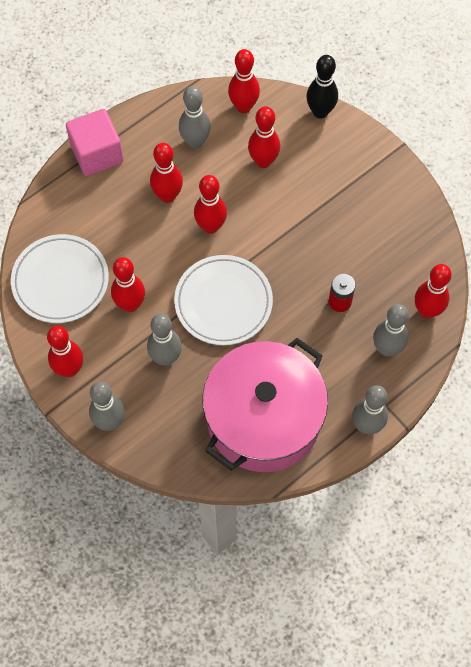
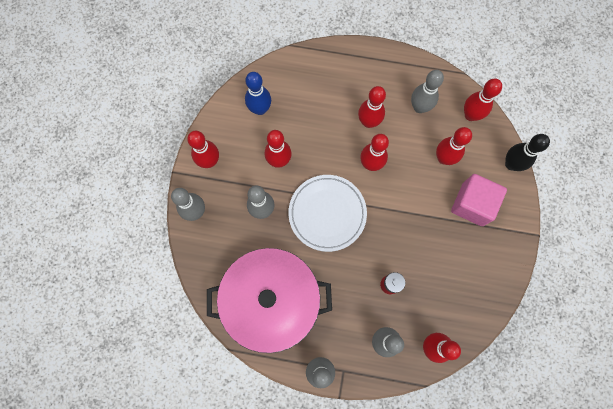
camera: 50 degrees right, 10 degrees up
(60, 281) = (260, 109): white plate -> blue bowling pin
(97, 154) = (359, 59): pink cube -> pink cube (472, 204)

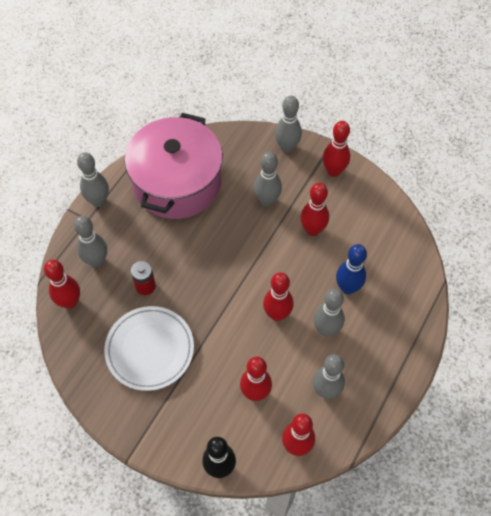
camera: 110 degrees right, 15 degrees down
(260, 109) = (376, 230): blue bowling pin -> blue bowling pin (347, 288)
(327, 213) = (240, 255): white plate -> white plate (150, 349)
(368, 122) = (326, 329): red bowling pin -> grey bowling pin
(472, 204) = (191, 401): pink cube -> none

